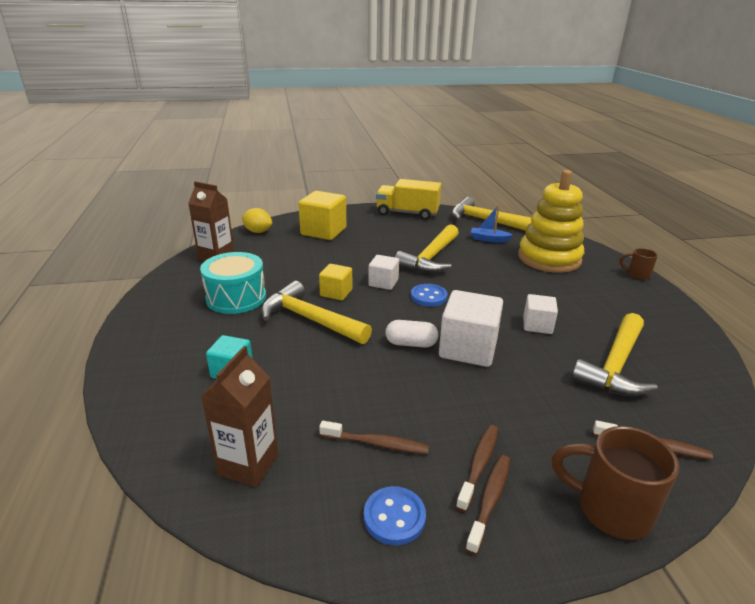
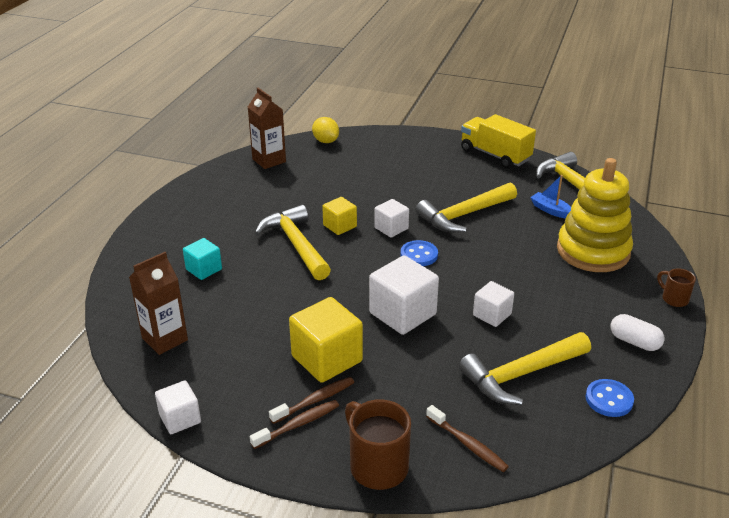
camera: 30 degrees right, 5 degrees up
(236, 298) = (254, 206): turquoise drum -> none
(323, 231) = (387, 156): yellow cube -> yellow cube (327, 359)
(352, 559) = (180, 418): none -> white cube
(377, 443) = (258, 358): brown toothbrush -> none
(394, 517) = (226, 407): blue button -> blue button (609, 399)
(411, 343) = (358, 293): white capsule -> white capsule (634, 342)

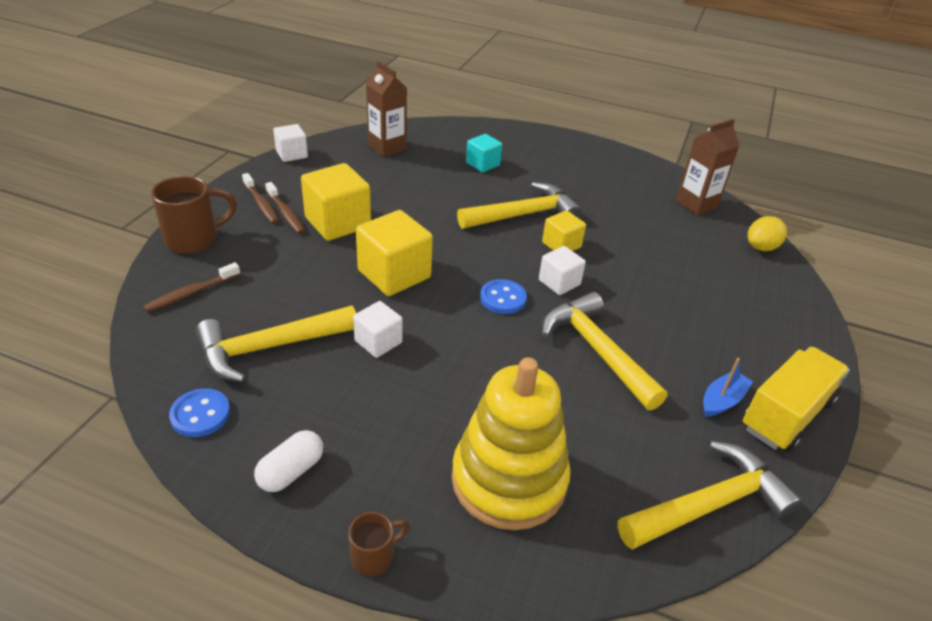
camera: 90 degrees right, 5 degrees up
(402, 314) = (394, 274): white cube -> yellow cube
(521, 374) = (270, 347): yellow hammer -> yellow hammer turned 90 degrees counterclockwise
(551, 210) = (623, 452): blue boat -> blue boat (722, 400)

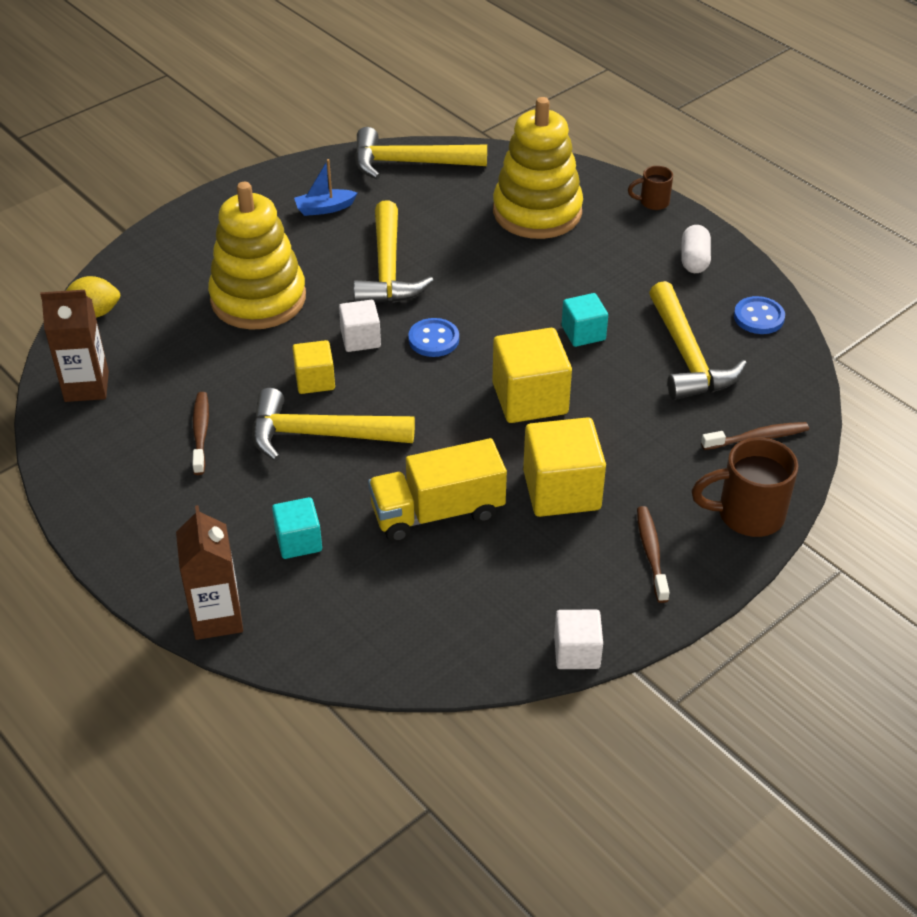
camera: 150 degrees left, 5 degrees up
(270, 347) = (687, 356): yellow hammer -> yellow hammer turned 75 degrees clockwise
(286, 213) = (623, 525): brown toothbrush -> brown toothbrush (201, 432)
(291, 471) = (694, 260): white capsule -> white capsule turned 60 degrees counterclockwise
(378, 342) = (583, 333): white cube -> turquoise cube
(387, 147) = (418, 624): brown carton -> brown carton (217, 617)
(668, 291) = (258, 299): none -> yellow stacking toy
(786, 414) = (286, 187): yellow truck -> yellow truck (437, 512)

